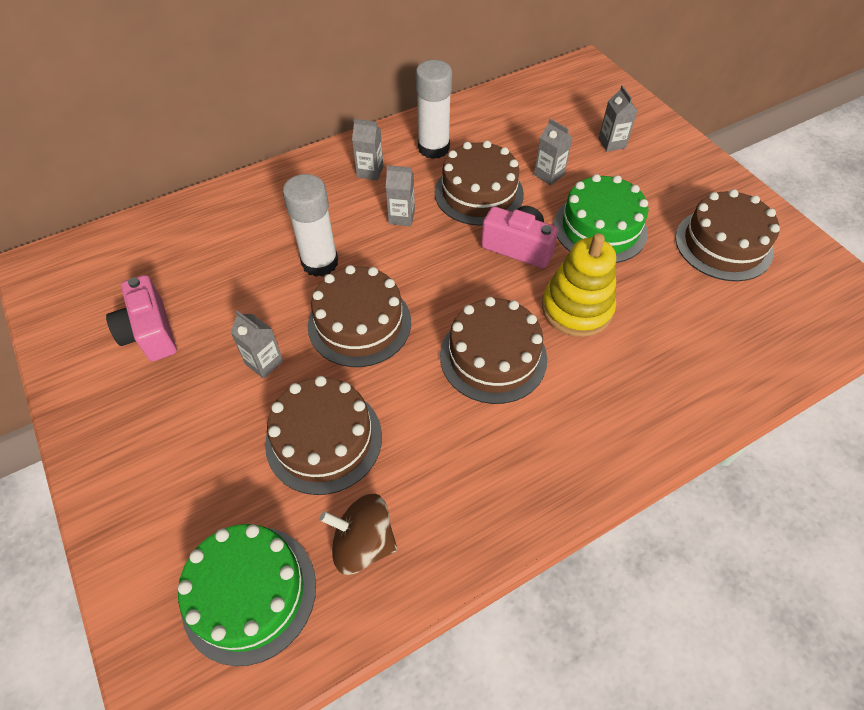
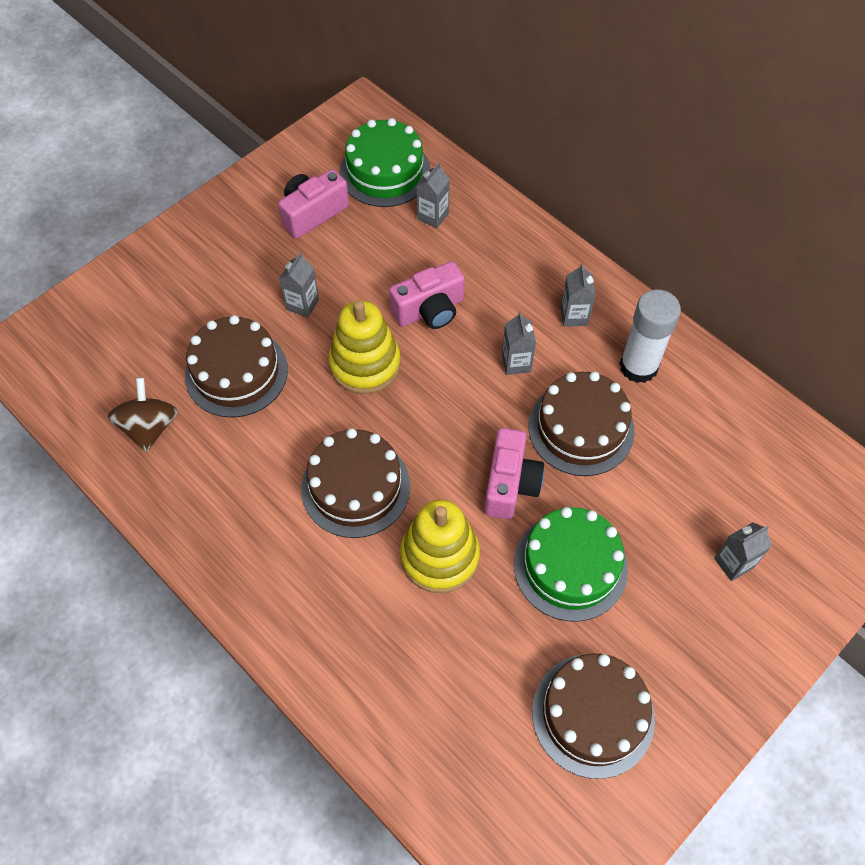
camera: 75 degrees right, 5 degrees up
(249, 593) = (100, 364): green cake -> green cake (385, 171)
(320, 262) = (429, 310): white glue stick -> pink camera
(359, 323) = (365, 364): brown cake -> yellow stacking toy
(549, 175) = (641, 497): grey carton -> grey carton (433, 216)

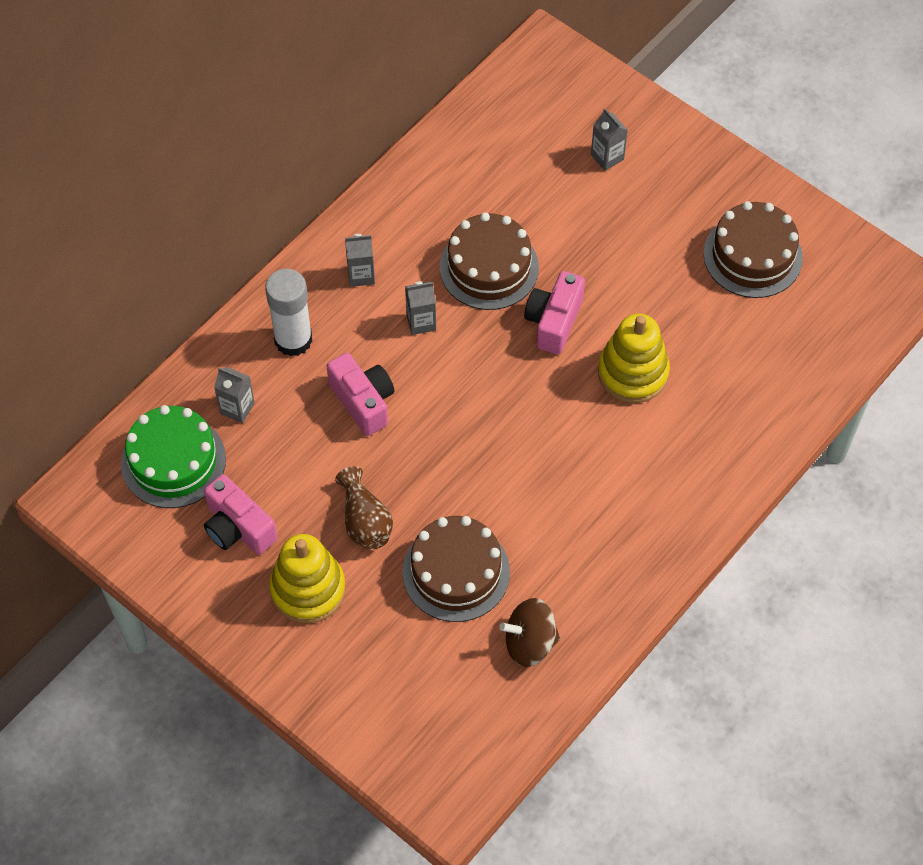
camera: 95 degrees left, 0 degrees up
(302, 304) = (365, 521): grey carton -> brown vase
(355, 487) = (573, 447): brown cake -> none
(365, 364) = (434, 454): yellow stacking toy -> yellow stacking toy (308, 589)
(510, 484) = (554, 321): pink camera -> pink camera turned 75 degrees counterclockwise
(570, 566) = (627, 273): green cake -> none
(638, 366) = (416, 222): white glue stick -> white glue stick (293, 340)

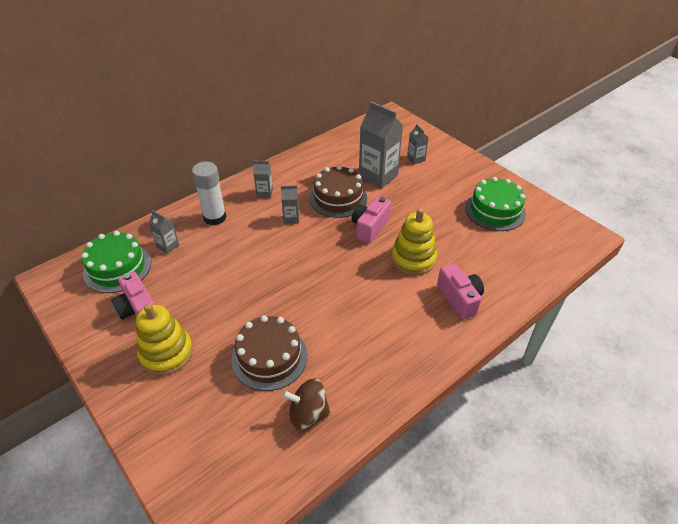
camera: 10 degrees right, 15 degrees down
(363, 401) = (243, 252): pink camera -> pink camera (459, 299)
(365, 521) = (220, 317): brown vase -> none
(548, 208) = (378, 176): none -> grey carton
(752, 256) = (495, 210): brown cake -> green cake

